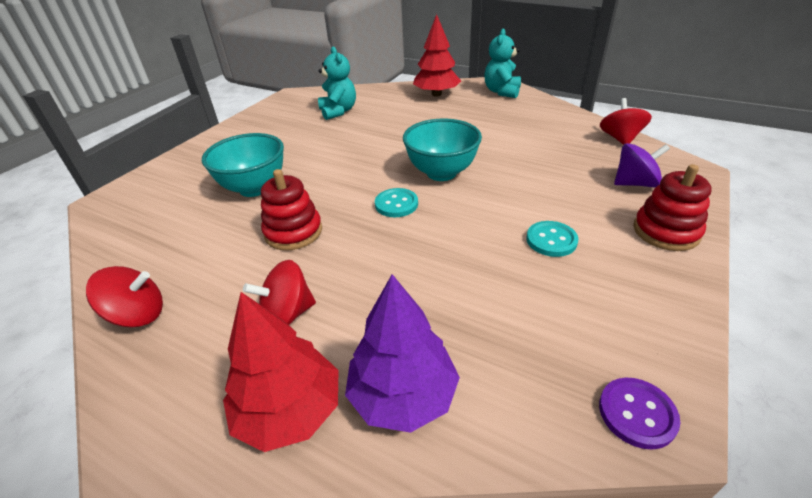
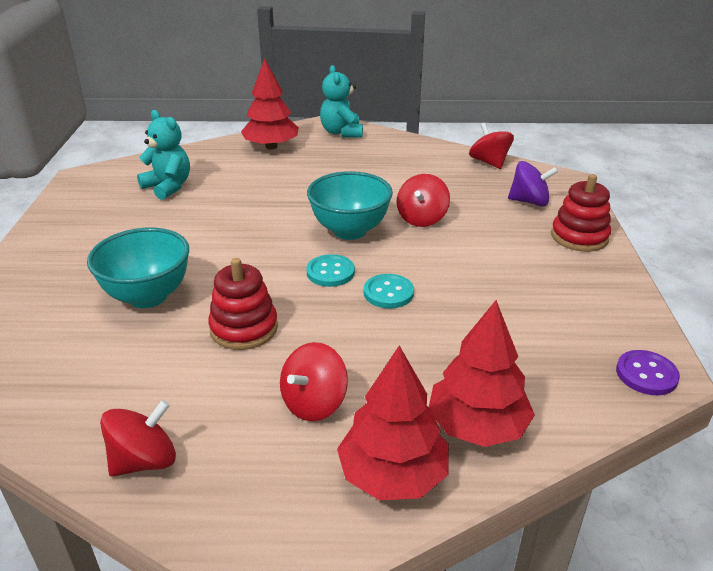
camera: 30 degrees left, 5 degrees down
(403, 395) = (477, 426): purple tree -> red tree
(513, 176) = (422, 218): none -> red spinning top
(551, 240) = (498, 268): turquoise button -> turquoise button (388, 293)
(634, 183) = (529, 202): purple spinning top -> purple spinning top turned 45 degrees clockwise

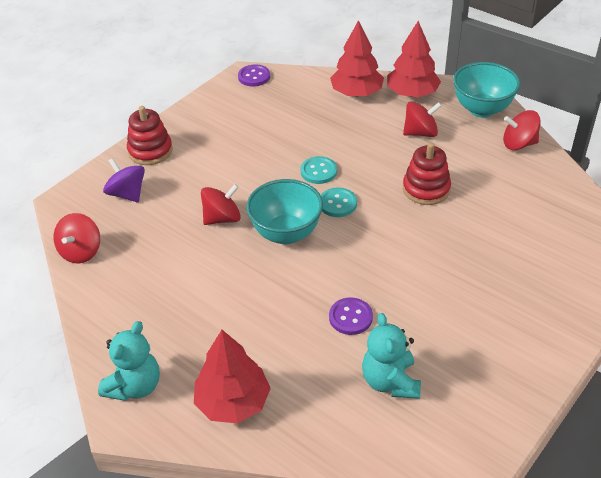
camera: 140 degrees left, 10 degrees up
(148, 296) = (474, 244): turquoise bowl -> turquoise bowl (482, 109)
(231, 204) = (350, 317): none -> purple button

